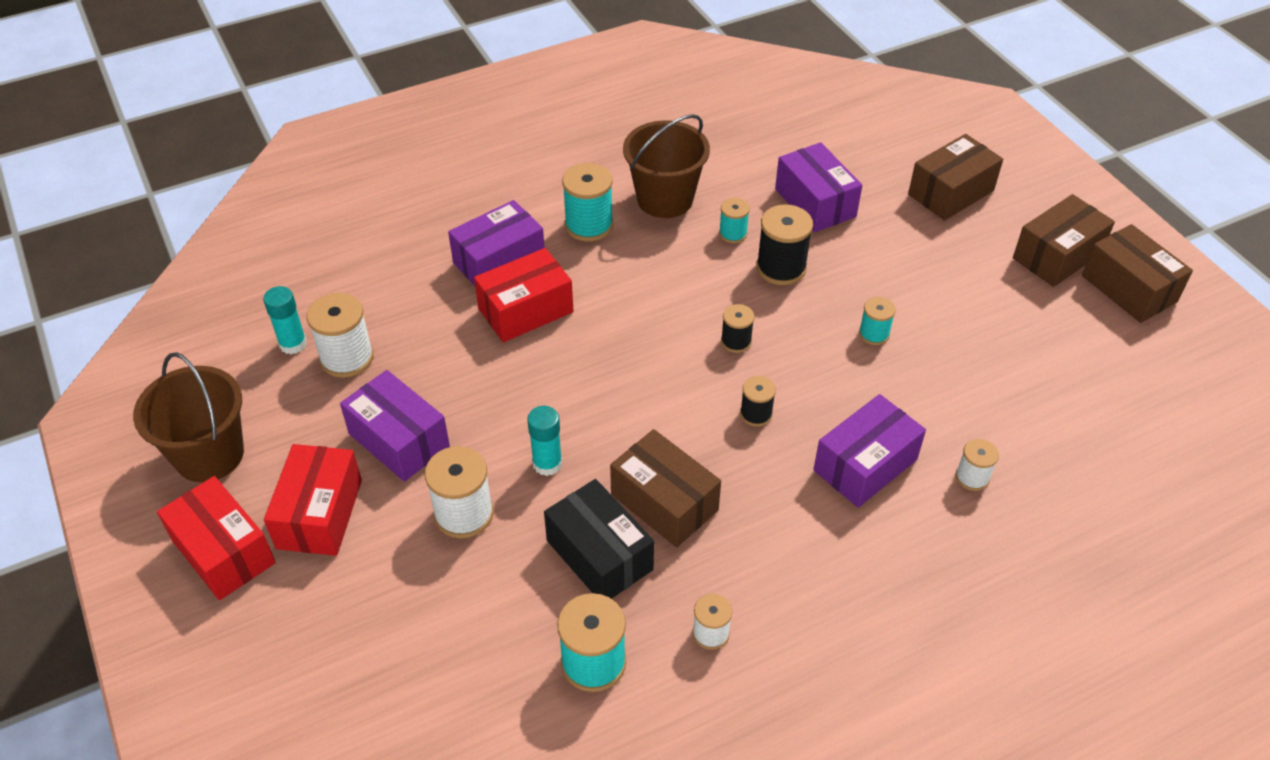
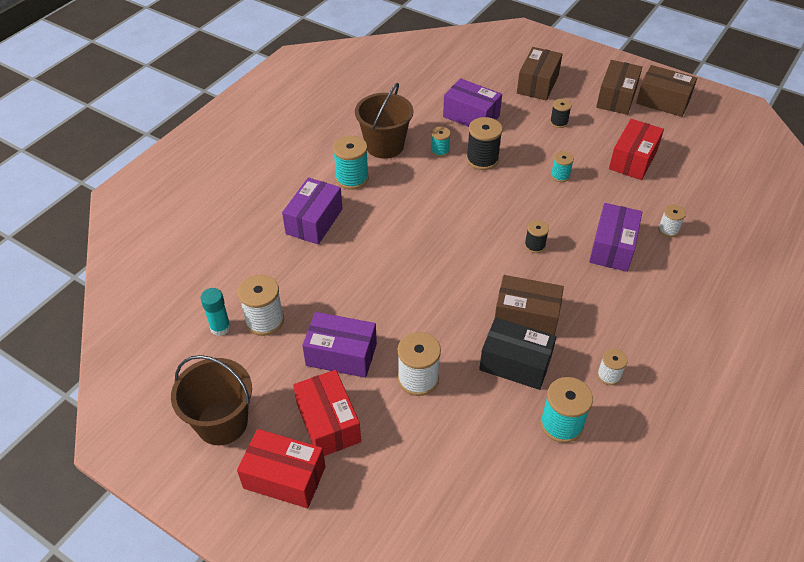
camera: 30 degrees left, 0 degrees up
(525, 310) = (355, 243): red box -> red box (633, 160)
(547, 463) = (442, 326): turquoise glue stick -> none
(736, 341) = (491, 210): black spool -> black spool (558, 122)

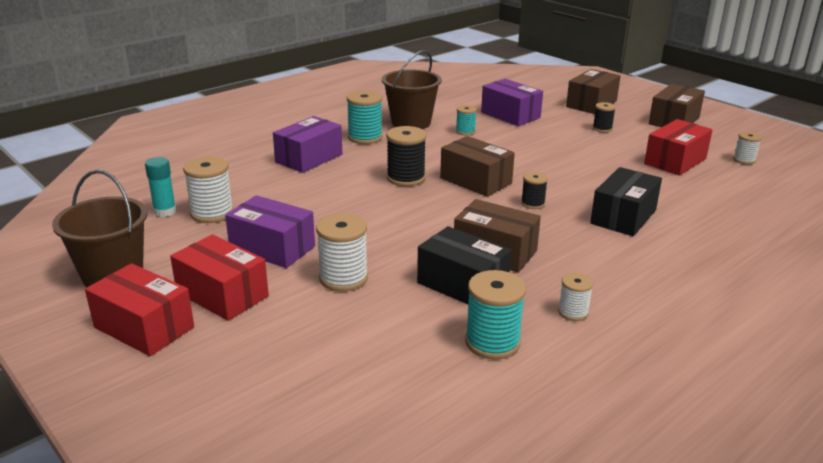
camera: 15 degrees right, 20 degrees down
(328, 423) = (222, 294): red box -> red box turned 45 degrees counterclockwise
(482, 159) = (506, 142): black spool -> black spool (406, 178)
(560, 176) = (586, 161): turquoise spool -> none
(612, 247) = (623, 217): purple box -> black box
(663, 101) = (726, 128): brown box -> brown box (475, 181)
(668, 230) = (697, 213): white spool -> white spool (744, 160)

